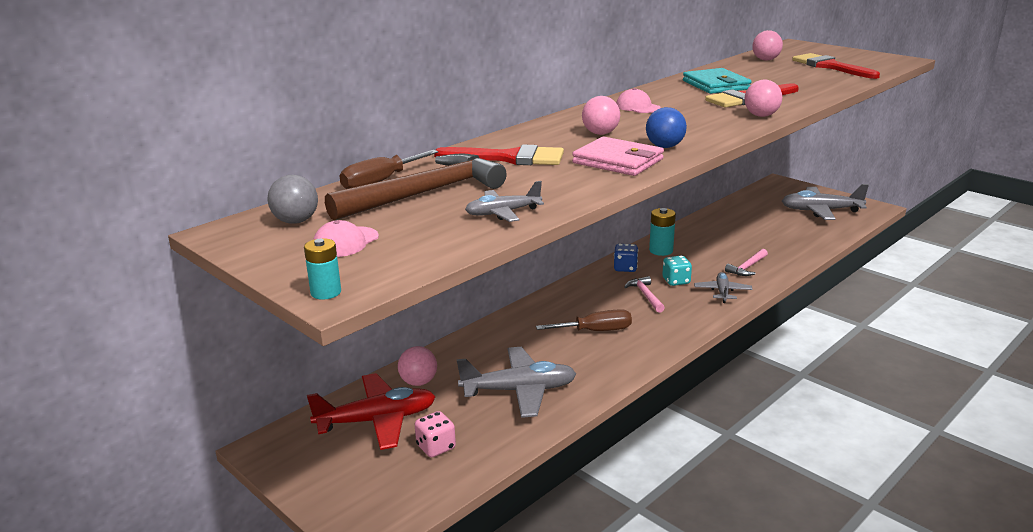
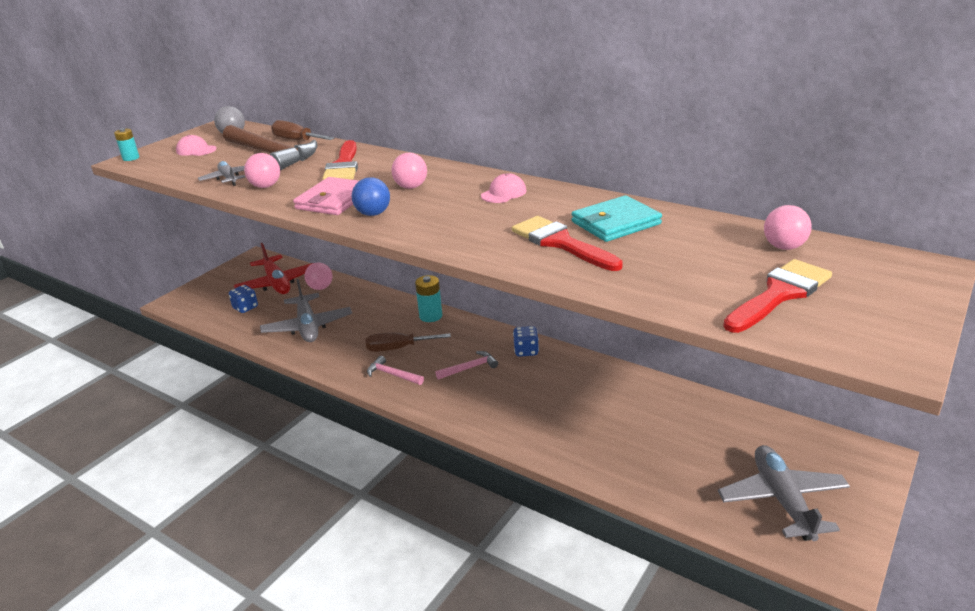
camera: 80 degrees right, 5 degrees up
(436, 447) = (245, 308): pink dice -> blue dice
(596, 331) = (398, 348): brown screwdriver -> brown screwdriver turned 105 degrees clockwise
(661, 250) = (577, 369): turquoise battery -> turquoise battery (430, 316)
(676, 281) = (506, 383): turquoise dice -> none
(722, 292) = (489, 415): grey plane -> none
(747, 267) = (556, 431): pink hammer -> pink hammer (392, 375)
(761, 116) = (487, 252): pink ball -> pink ball (265, 186)

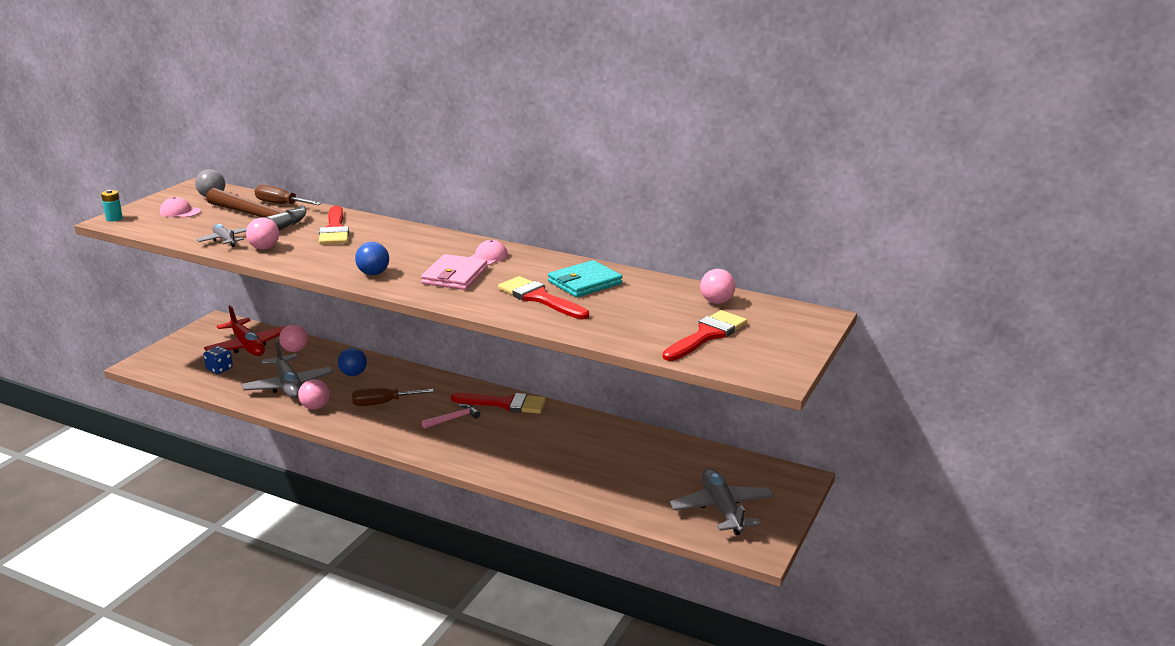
camera: 10 degrees left, 5 degrees down
(333, 200) = (333, 261): pink wallet -> pink wallet (454, 276)
(373, 314) = (353, 374): none -> blue ball
(392, 375) = (380, 425): pink hammer -> none
(411, 187) = (403, 250): pink ball -> pink ball (315, 407)
(430, 316) = (411, 375): turquoise battery -> none
(526, 351) = (505, 404): blue dice -> red brush

